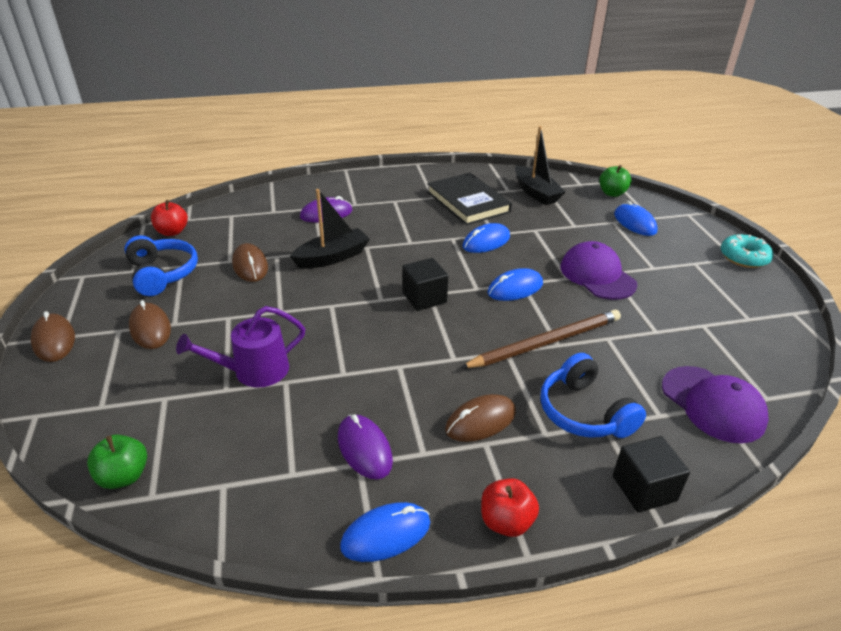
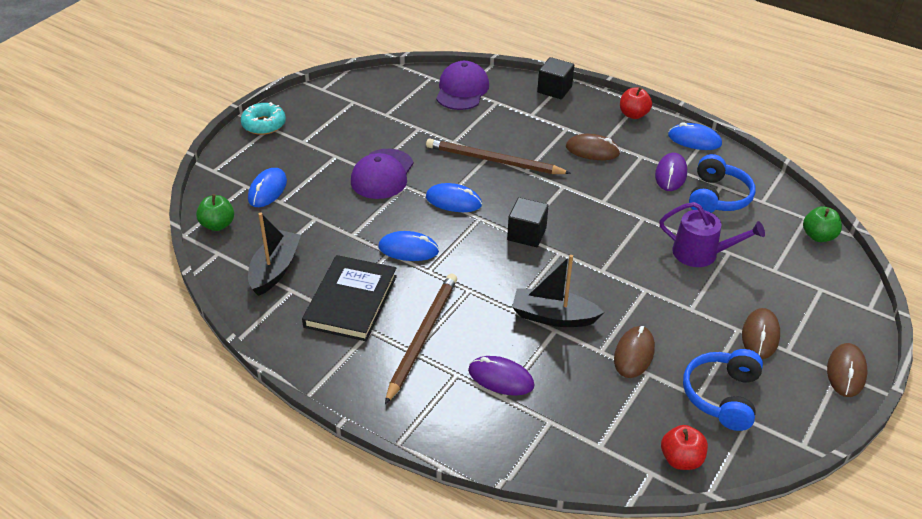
camera: 135 degrees left, 5 degrees up
(400, 208) = (422, 337): none -> brown pencil
(584, 412) = (532, 123): blue headphones -> blue headphones (717, 197)

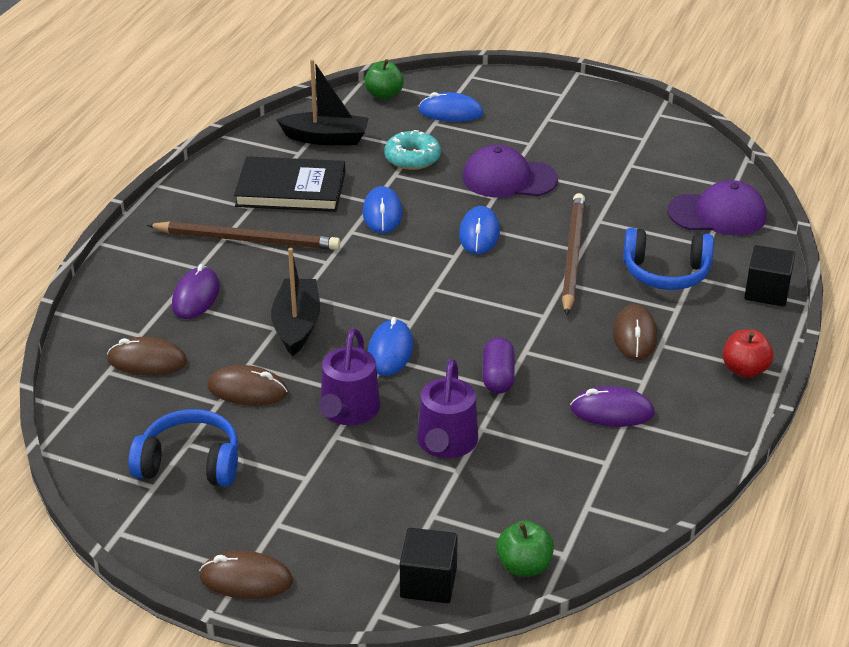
camera: 80 degrees right, 5 degrees down
(264, 124) = (566, 90): turquoise donut -> turquoise donut (412, 158)
(526, 234) = (436, 294): black cube -> black cube (428, 582)
(630, 218) = (498, 377): none -> purple capsule
(663, 299) = (348, 411): none -> purple watering can
(681, 459) = (93, 431): red apple -> none
(694, 140) = (710, 434): blue mouse -> blue mouse (390, 351)
(717, 197) = (577, 459): blue headphones -> blue headphones (666, 273)
(760, 336) = (298, 498): brown mouse -> brown mouse (147, 361)

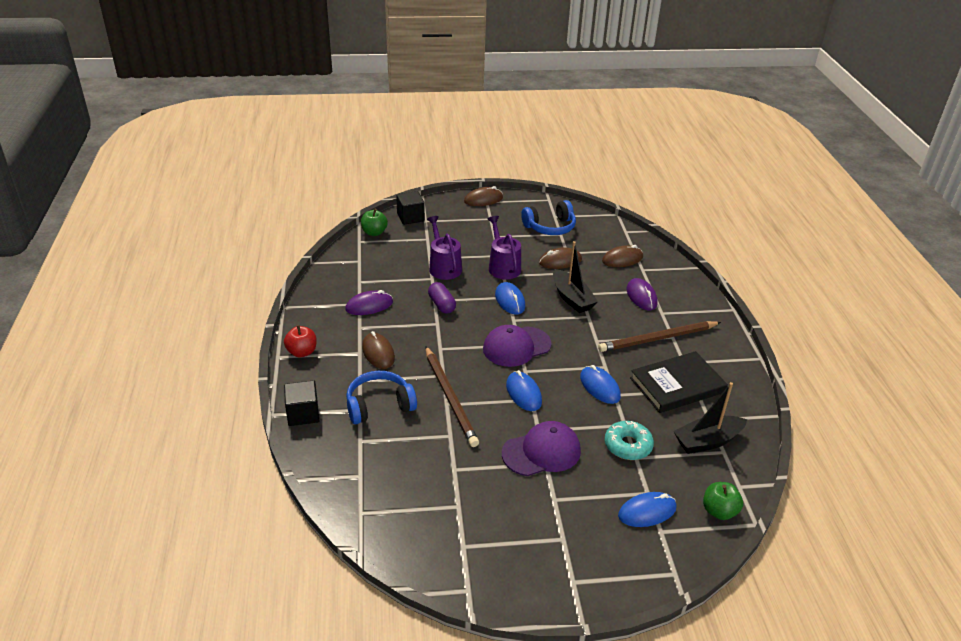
camera: 150 degrees right, 0 degrees up
(717, 214) = (362, 475): purple cap -> purple cap (516, 347)

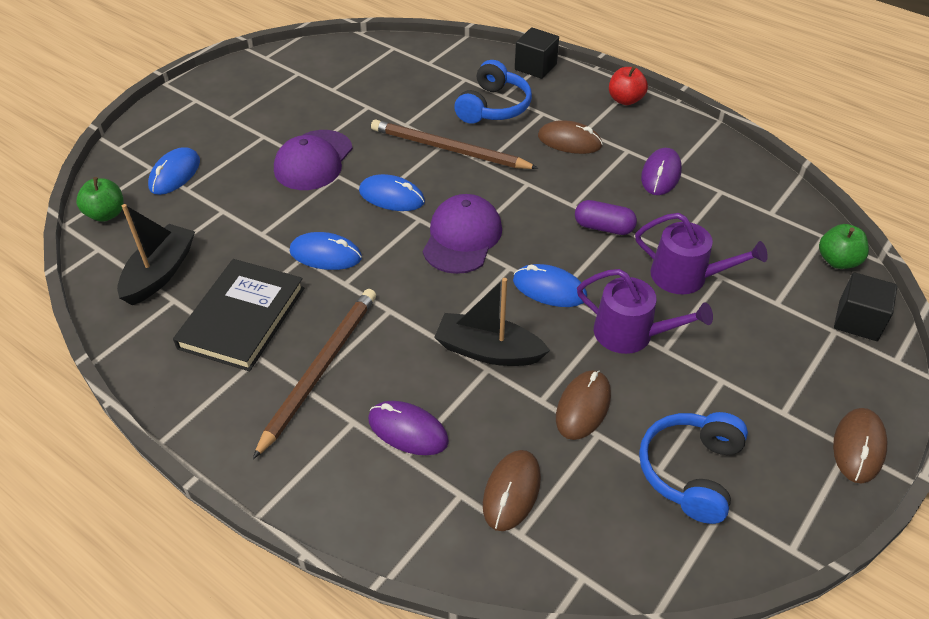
camera: 135 degrees right, 10 degrees up
(628, 445) = (240, 215): turquoise donut -> none

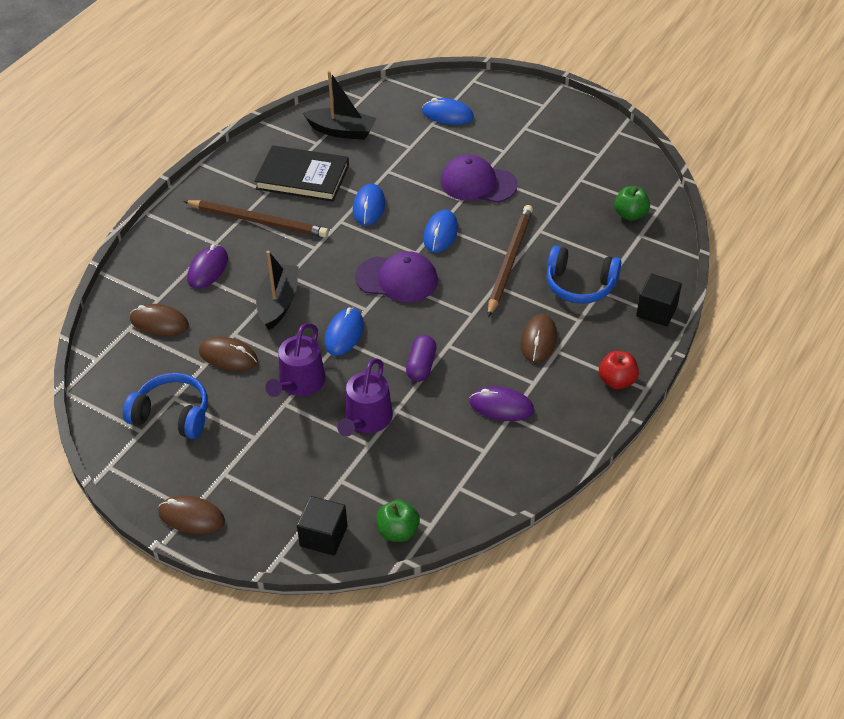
camera: 85 degrees right, 0 degrees up
(106, 214) = (398, 93): green apple -> green apple (630, 214)

